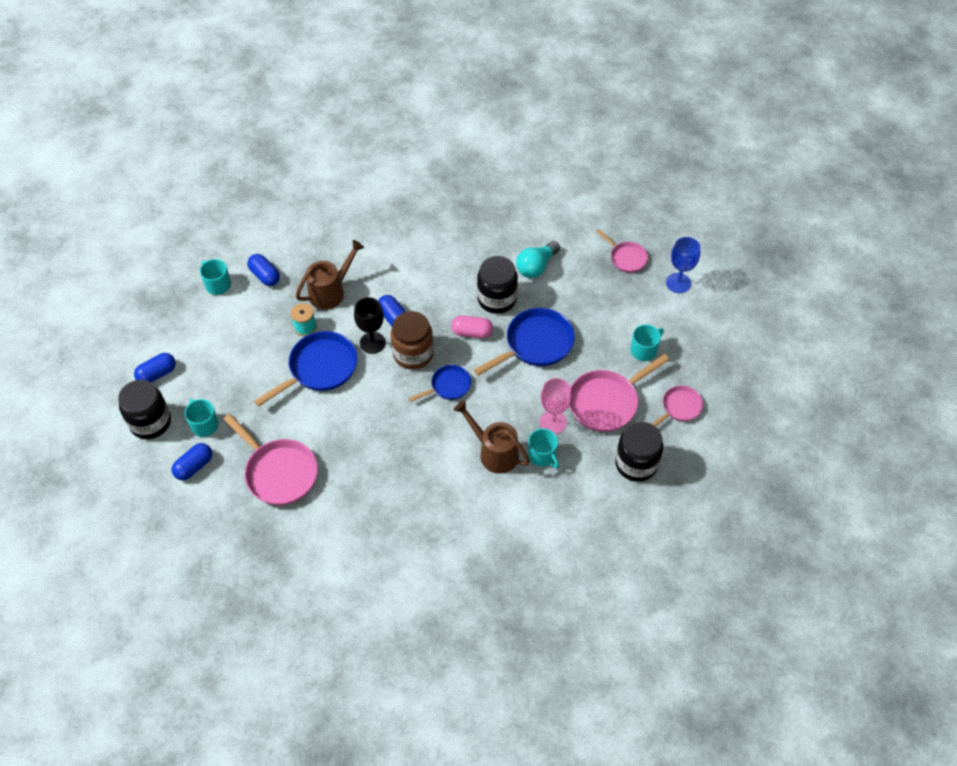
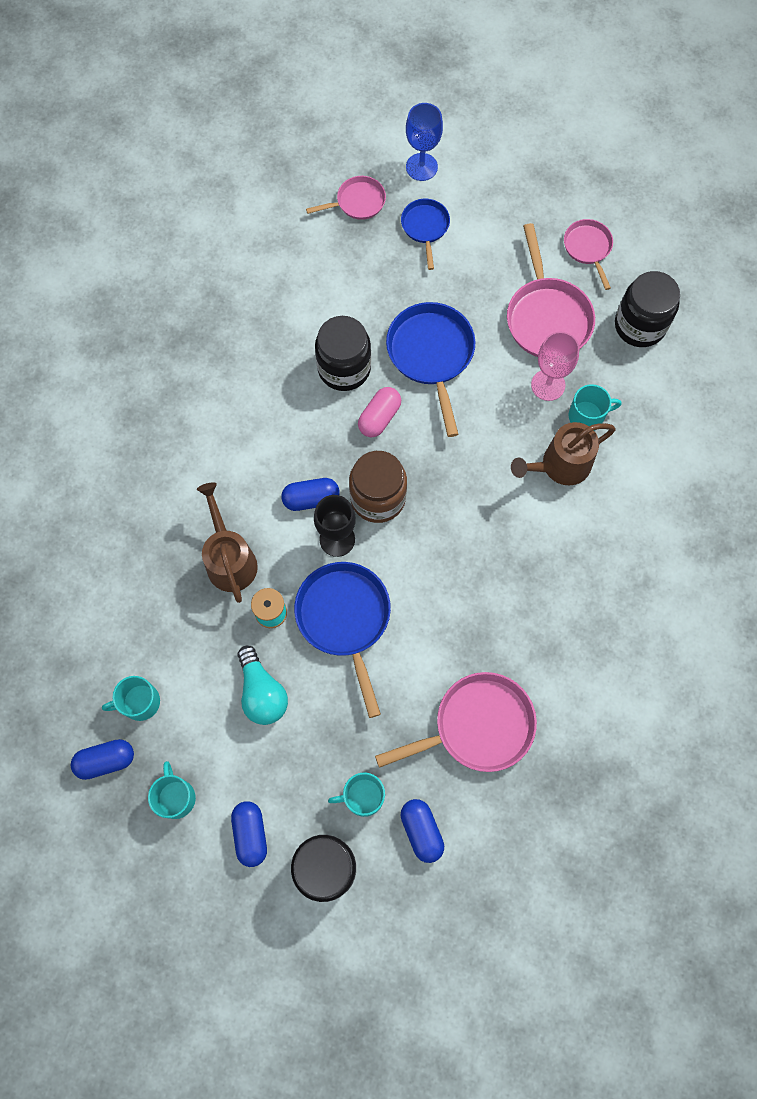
camera: 65 degrees left, 15 degrees up
(265, 275) = (158, 634): blue capsule -> blue capsule (106, 760)
(448, 386) = (444, 477): blue pan -> blue pan (425, 227)
(536, 266) = (318, 303): turquoise light bulb -> turquoise light bulb (262, 692)
(644, 350) = (496, 246): turquoise mug -> turquoise mug (176, 797)

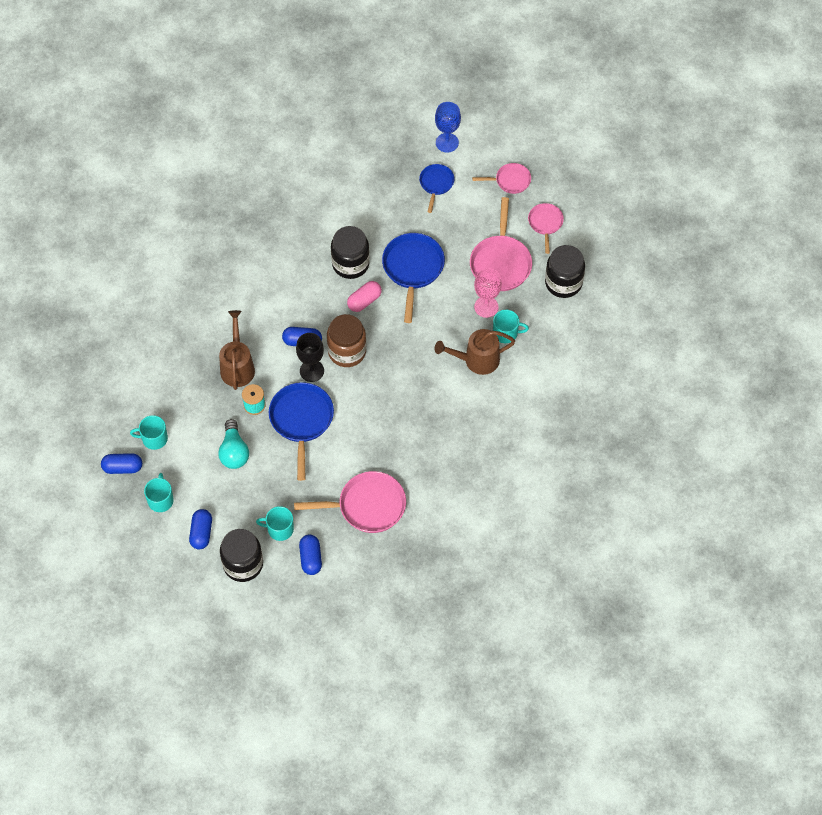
camera: 15 degrees right, 10 degrees down
(357, 202) = (394, 156): pink pan -> pink pan (510, 181)

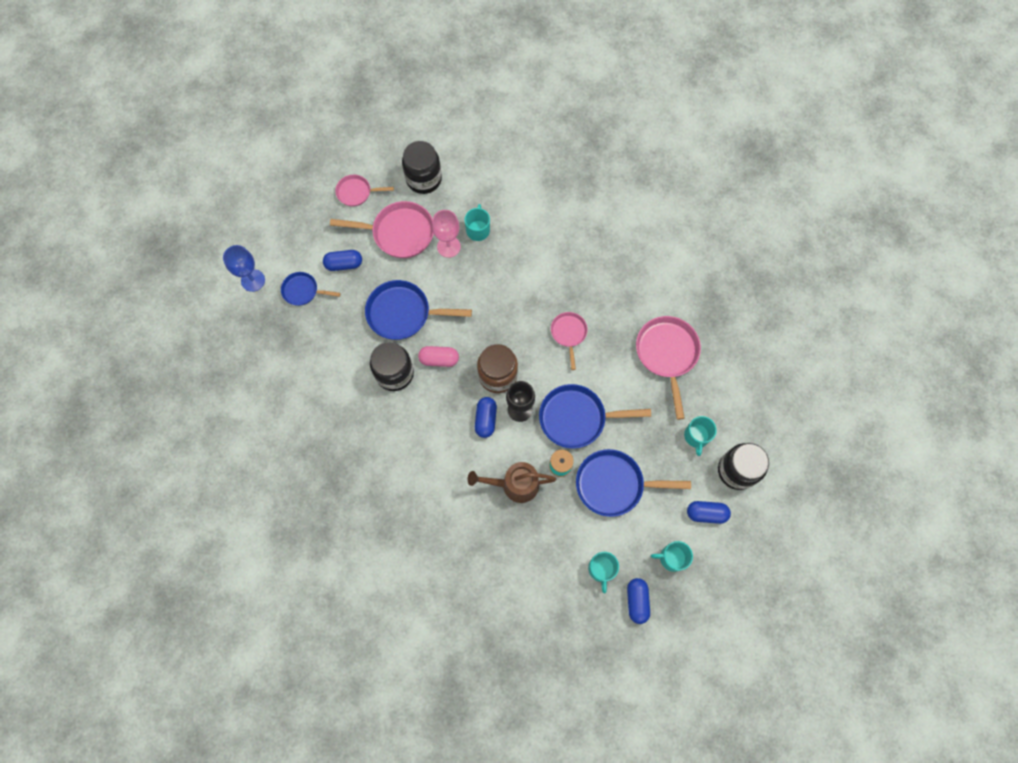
camera: 90 degrees left, 10 degrees up
(234, 452) = (614, 484): turquoise light bulb -> blue pan
(311, 558) = (725, 406): blue capsule -> blue capsule (344, 264)
(364, 301) = (439, 359): pink capsule -> pink capsule turned 45 degrees counterclockwise
(476, 360) = (508, 256): brown watering can -> none
(510, 181) = (304, 222): pink pan -> pink pan (569, 334)

